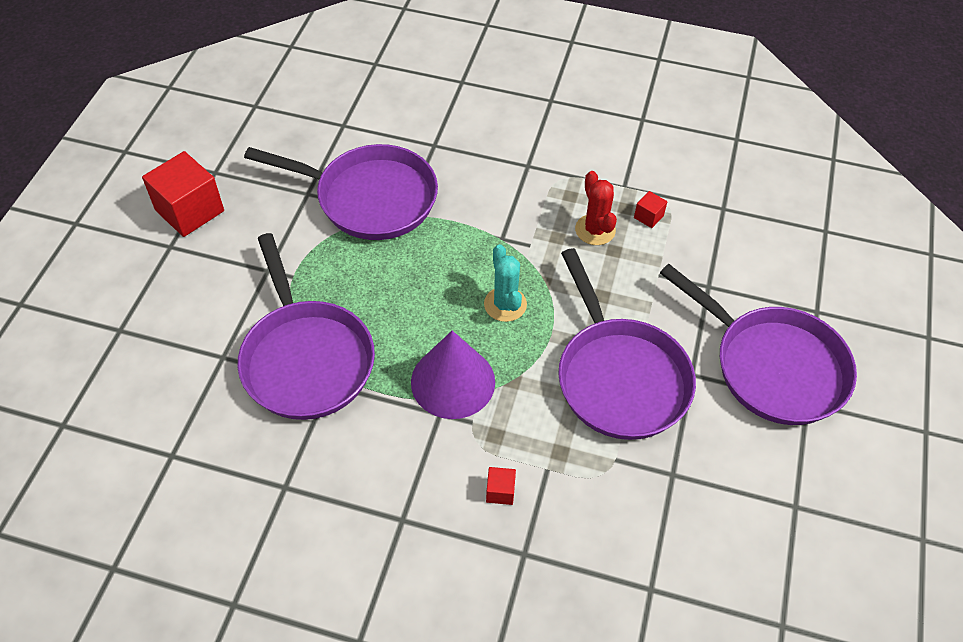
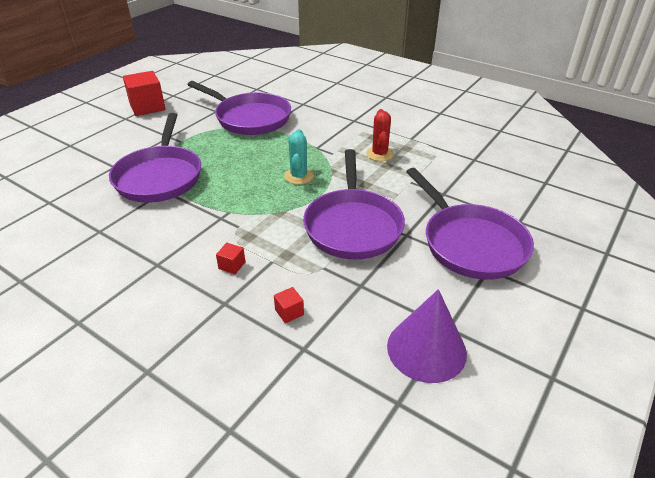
camera: 20 degrees right, 15 degrees down
(453, 381) = (240, 204): purple cone -> purple cone (426, 349)
(648, 216) = (419, 154): red cube -> red cube (289, 312)

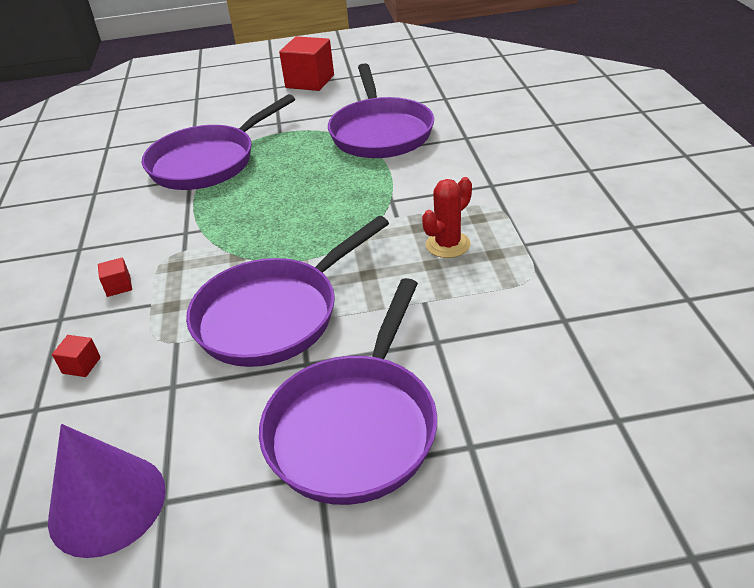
camera: 50 degrees right, 0 degrees up
(299, 176) = (318, 226): turquoise cactus -> none

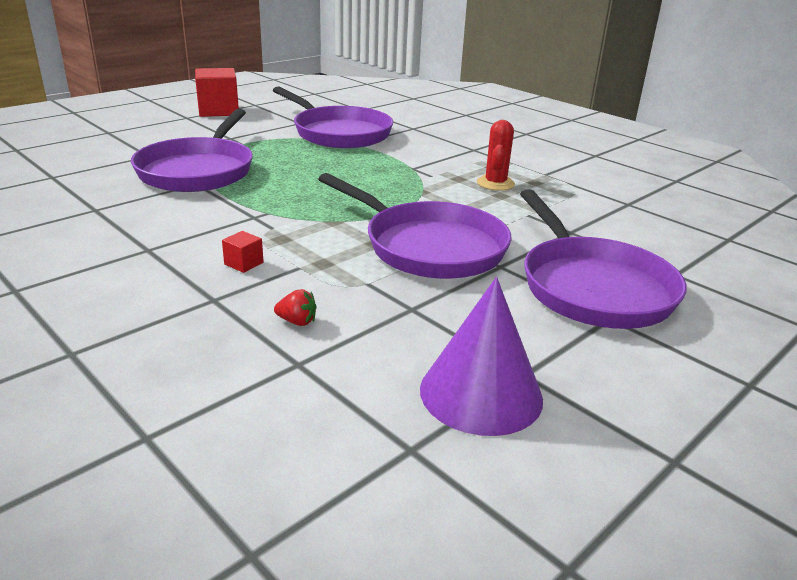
camera: 40 degrees left, 10 degrees down
(81, 365) = (297, 322): red cube -> red strawberry
(274, 315) = (428, 246): purple pan -> purple pan turned 60 degrees counterclockwise

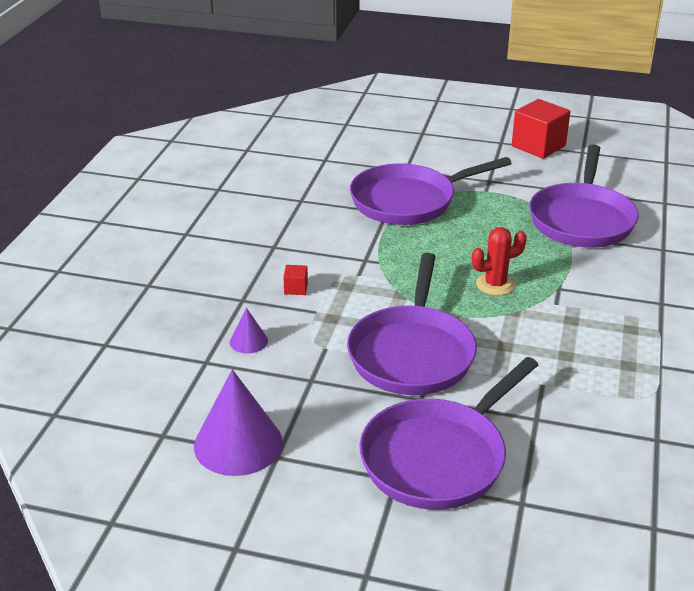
camera: 60 degrees right, 5 degrees up
(297, 322) = (248, 341): red strawberry -> purple cone
(495, 183) = (589, 344): red cactus -> red cactus (495, 284)

